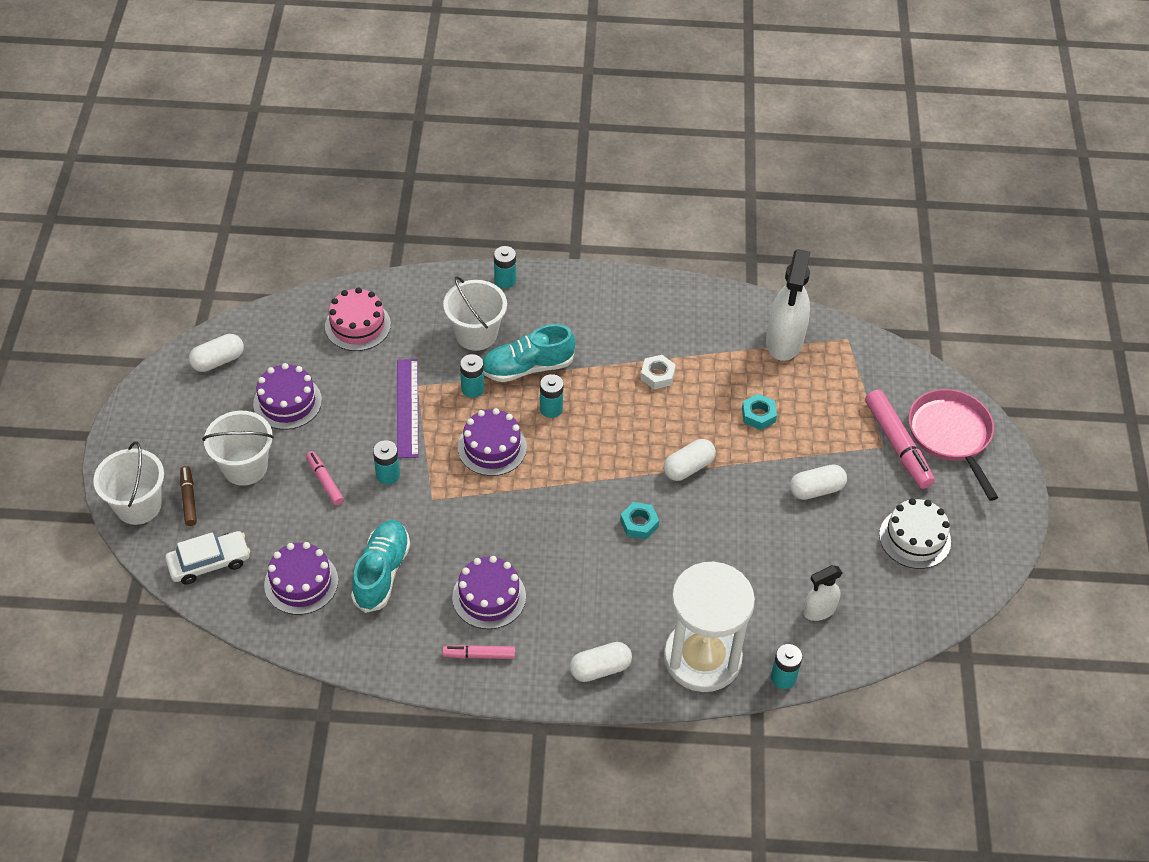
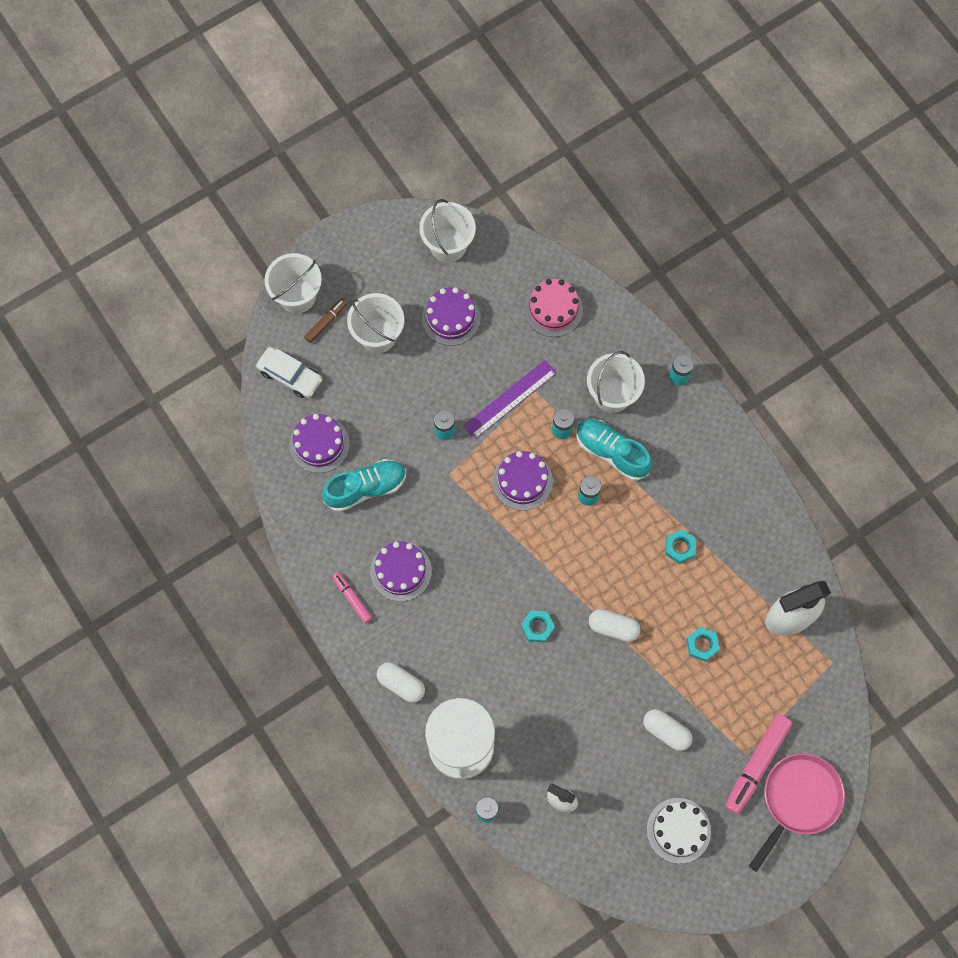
camera: 55 degrees right, 20 degrees up
(218, 361) = (448, 245): white capsule -> white bucket
(325, 481) = (407, 395): pink marker -> none
(657, 375) = (680, 547): white nut -> turquoise nut

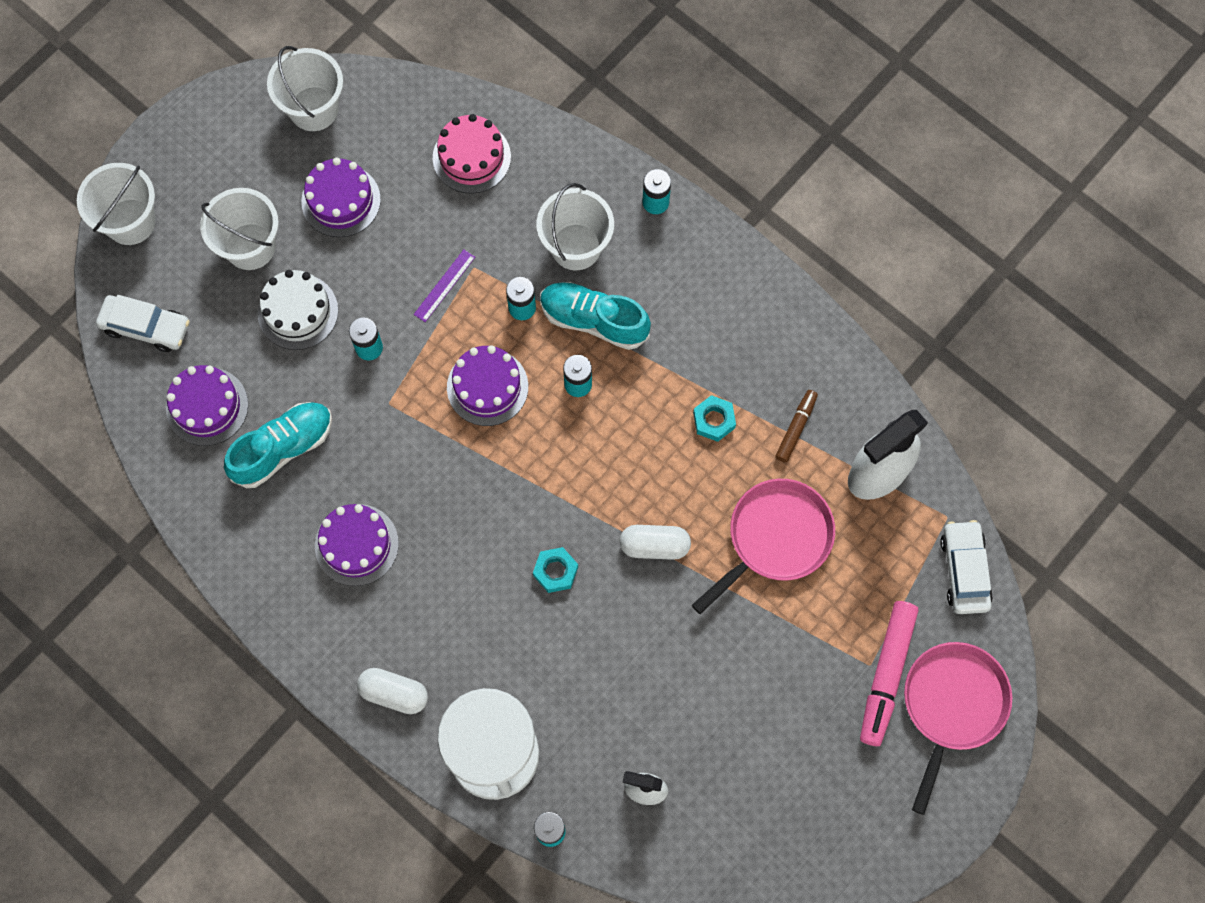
camera: 15 degrees left, 0 degrees up
(326, 322) = (177, 246): brown marker -> brown marker (796, 428)
(352, 598) = (300, 597): pink marker -> none
(510, 399) = (444, 285): purple ruler -> purple ruler, size x0.59
(666, 731) = (758, 663): white capsule -> none
(678, 830) = (808, 788): white cake -> white cake (298, 312)
(702, 645) = (775, 538): turquoise nut -> pink pan
(834, 704) = (964, 570): none -> white car

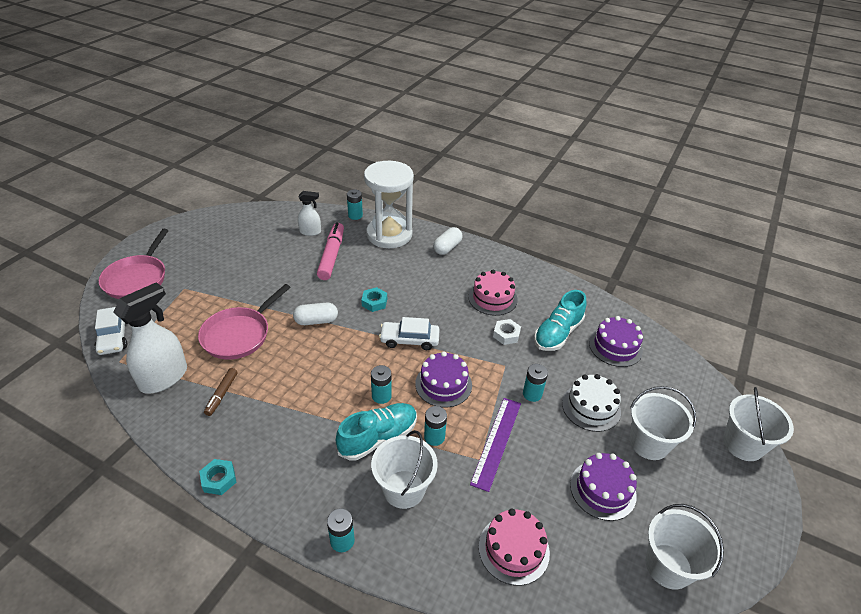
camera: 165 degrees right, 30 degrees down
(146, 327) = (682, 381): white car -> white car (409, 340)
(356, 545) = (492, 298): purple cake -> pink cake
(364, 461) = (506, 334): none -> white nut
(394, 693) = (447, 248): white capsule -> white capsule turned 60 degrees counterclockwise
(444, 285) = (497, 442): purple ruler -> purple ruler, size x1.71
(594, 320) = (378, 438): turquoise shoe -> turquoise shoe turned 45 degrees counterclockwise
(714, 420) = (282, 390): turquoise nut -> turquoise nut (219, 479)
(886, 675) = (175, 286): pink marker -> pink marker (332, 256)

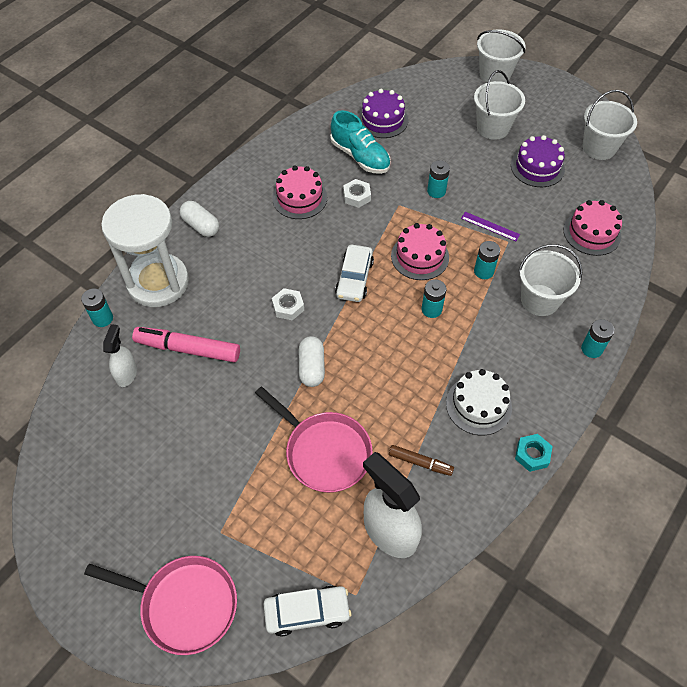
camera: 80 degrees left, 15 degrees up
(374, 302) = (288, 307): turquoise nut -> white nut
(378, 438) = (483, 315): turquoise shoe -> none
(443, 384) = (420, 256): purple cake -> pink cake
(497, 442) = (490, 226): purple ruler -> purple ruler, size x0.59
(591, 407) = (453, 154): white cake -> white cake (478, 405)

